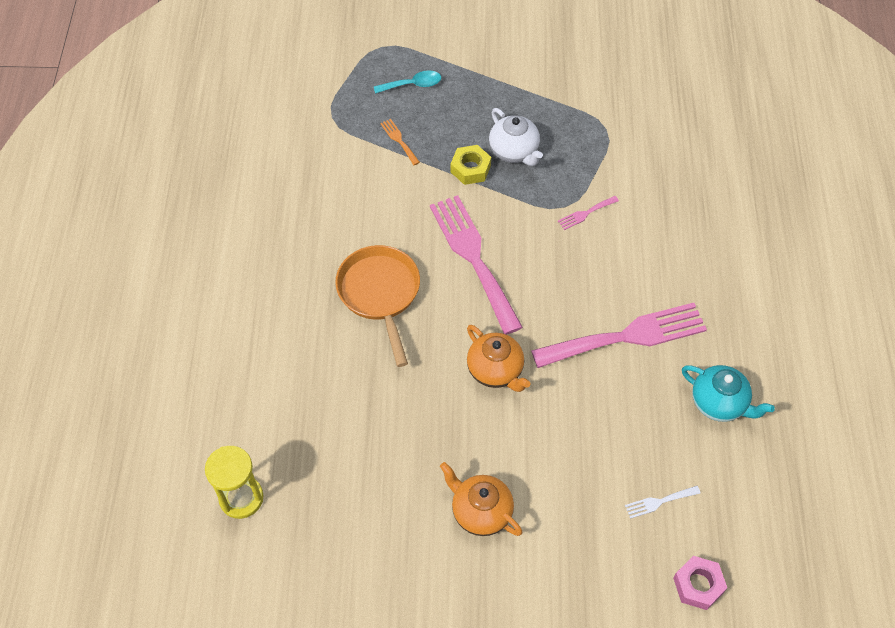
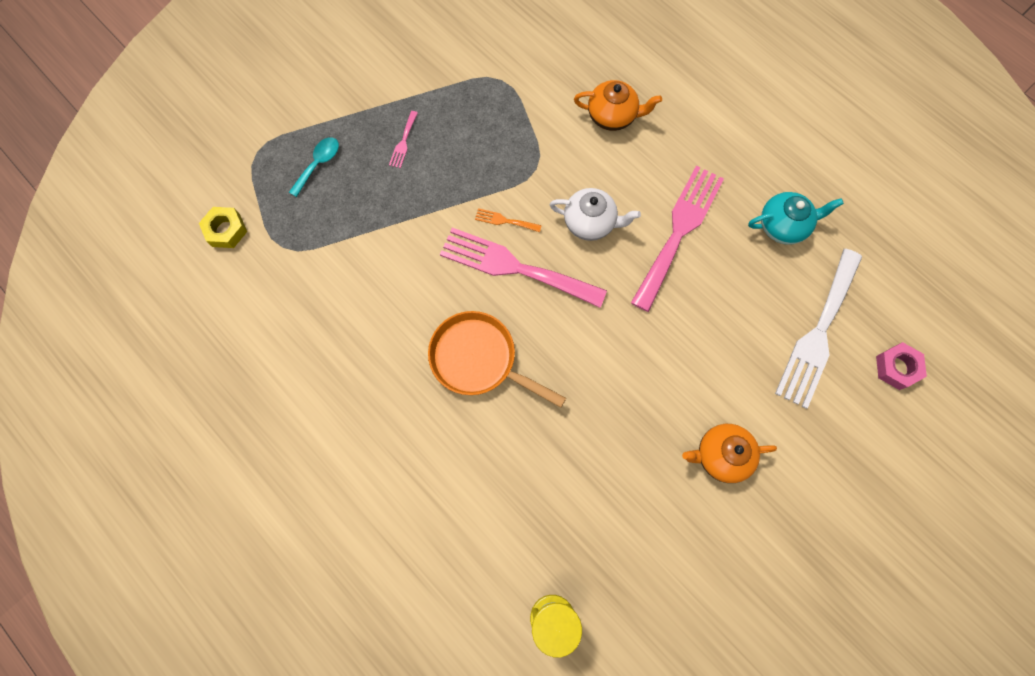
camera: 45 degrees left, 15 degrees up
(399, 140) = (358, 221): orange fork -> orange fork (505, 221)
(470, 169) = (437, 197): yellow nut -> yellow nut (226, 230)
(496, 371) = (622, 341): orange teapot -> orange teapot (612, 116)
(514, 152) = (455, 155): white teapot -> white teapot (590, 223)
(586, 213) = (556, 161): pink fork -> pink fork (403, 142)
(659, 502) = (818, 333): white fork -> white fork, size x2.49

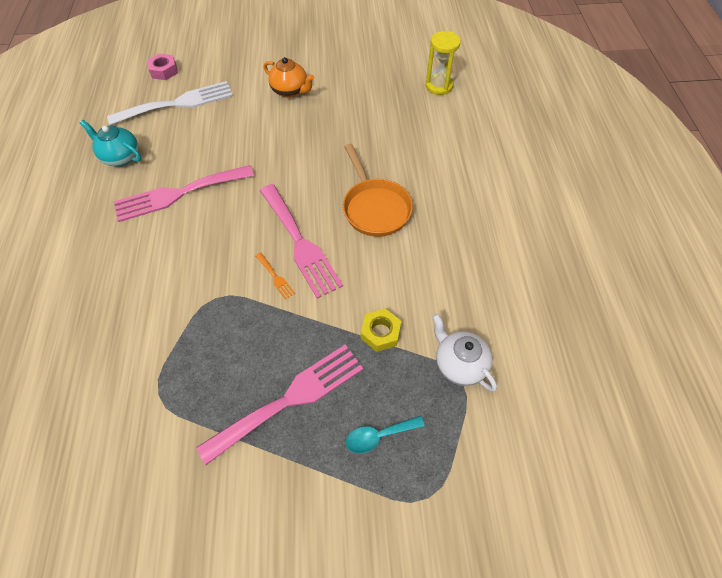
camera: 140 degrees left, 15 degrees down
(226, 230) = (503, 433): yellow nut -> yellow nut (380, 333)
(403, 142) = (290, 399): pink fork -> pink fork, size x2.49
(590, 223) = (223, 236): white teapot -> white teapot (459, 364)
(612, 116) = (120, 295): orange teapot -> none

